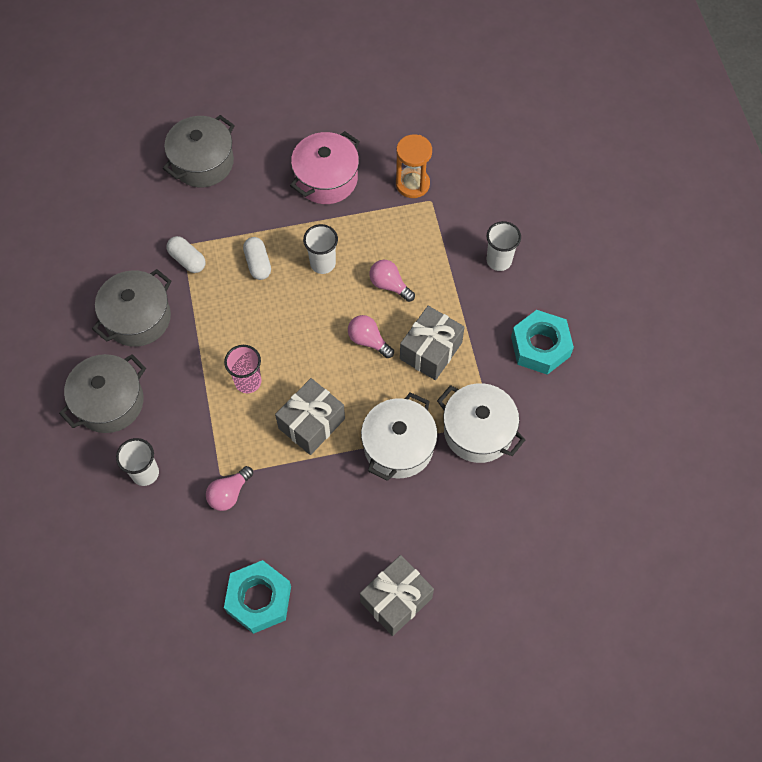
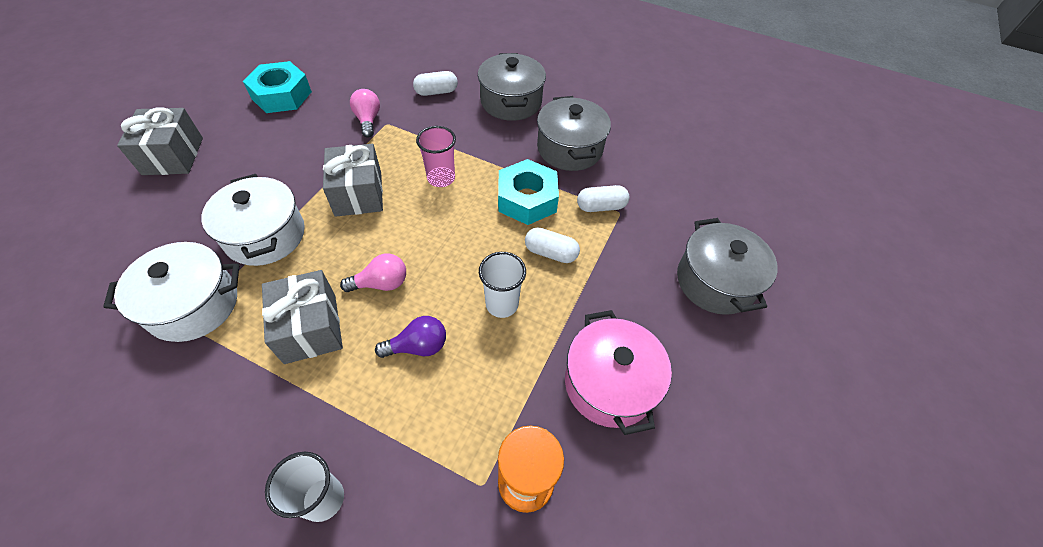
camera: 125 degrees right, 10 degrees down
(145, 473) = (436, 92): white cup -> white capsule
(389, 285) = (418, 346): pink light bulb -> purple light bulb
(540, 346) = (181, 445): turquoise nut -> turquoise nut (527, 199)

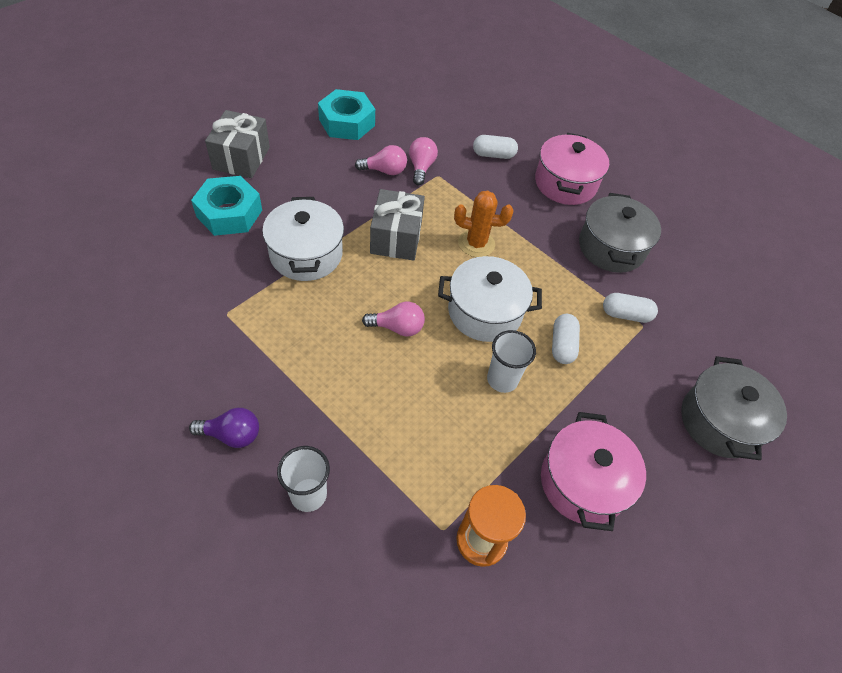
camera: 15 degrees right, 0 degrees up
(193, 305) = (235, 299): white pot -> white pot (484, 312)
(310, 328) = (327, 349): grey gift -> none
(331, 132) = (384, 171): none -> pink light bulb
(418, 346) = (416, 394): purple light bulb -> purple light bulb (232, 435)
(441, 178) = (476, 243): pink cup -> orange cactus
(511, 102) = (565, 183): grey pot -> pink pot
(527, 199) = (554, 287): turquoise nut -> turquoise nut (229, 213)
(551, 253) = (562, 345): white capsule -> white capsule turned 60 degrees clockwise

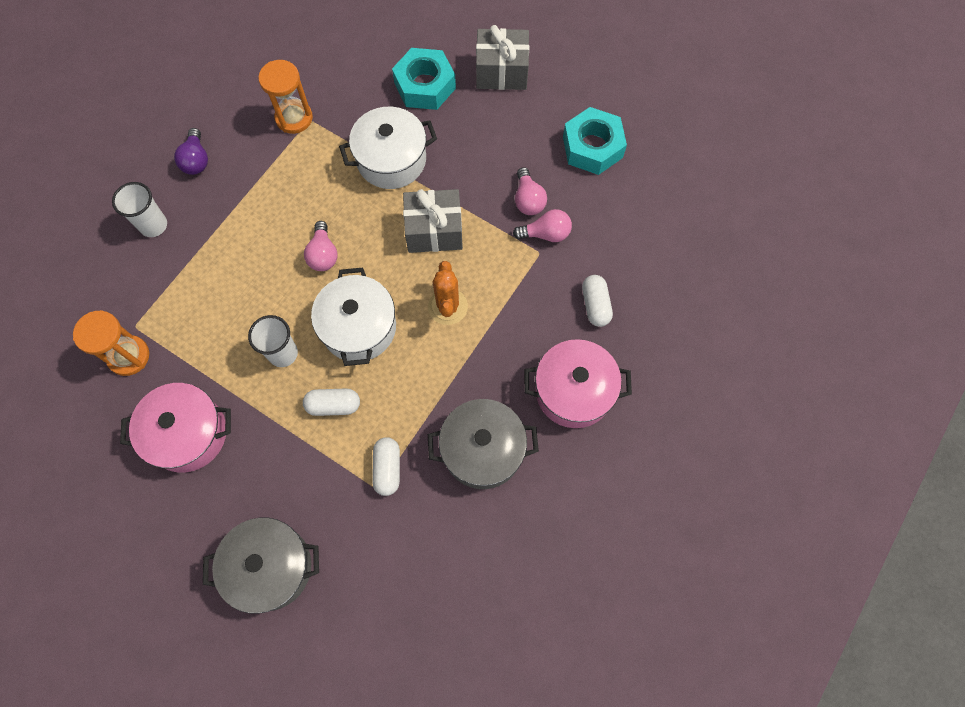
camera: 85 degrees right, 15 degrees up
(217, 327) = (294, 118): none -> orange hourglass

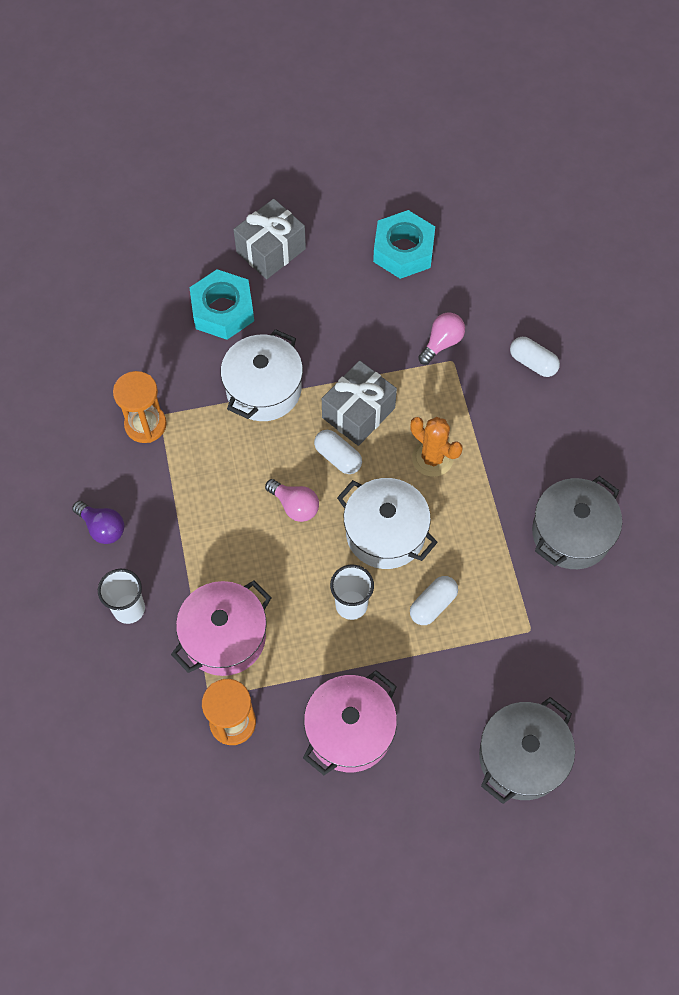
camera: 45 degrees left, 5 degrees down
(387, 468) = (522, 610): white capsule -> white capsule (338, 457)
(528, 200) = (401, 329): pink light bulb -> none
(573, 391) = (585, 435): pink pot -> pink pot (224, 637)

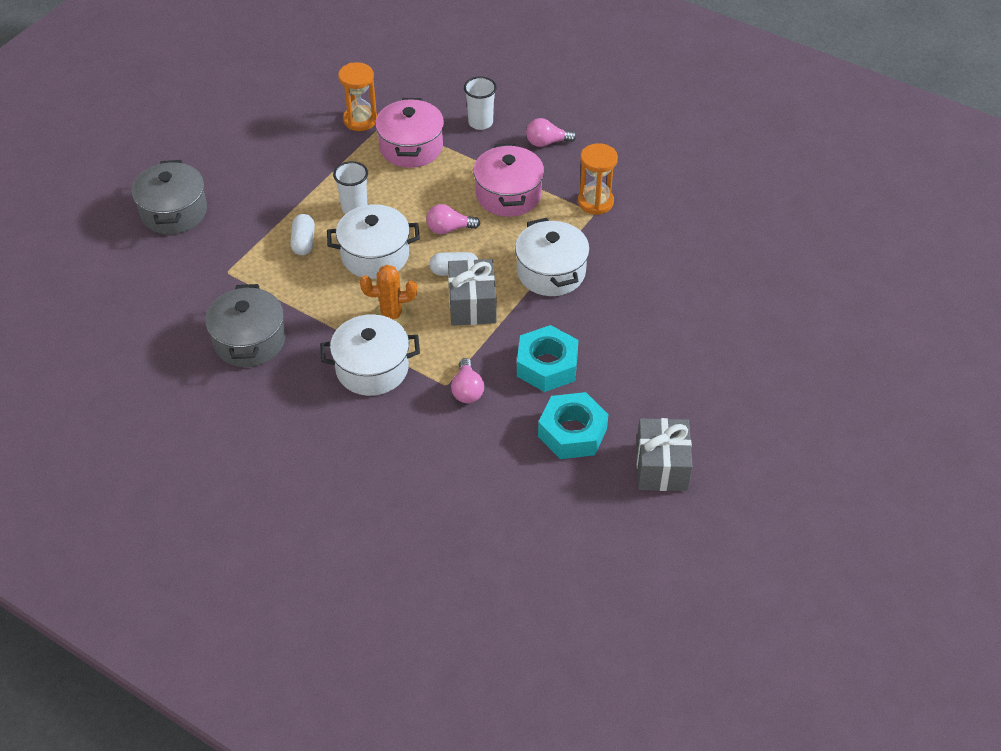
camera: 135 degrees right, 15 degrees down
(102, 527) = (546, 142): purple light bulb -> pink light bulb
(223, 311) = (641, 295): turquoise nut -> turquoise nut (547, 365)
(271, 250) = (664, 356): grey gift -> grey gift (661, 467)
(350, 730) = (290, 158): pink pot -> pink pot (508, 195)
(495, 422) = (372, 368): none -> white pot
(533, 363) = (385, 428): white capsule -> none

